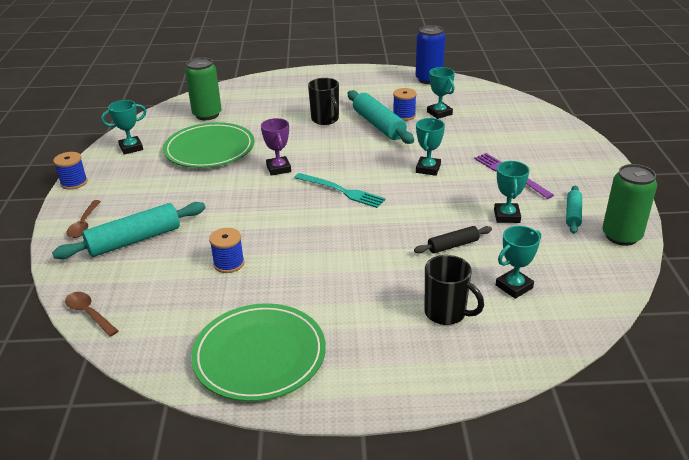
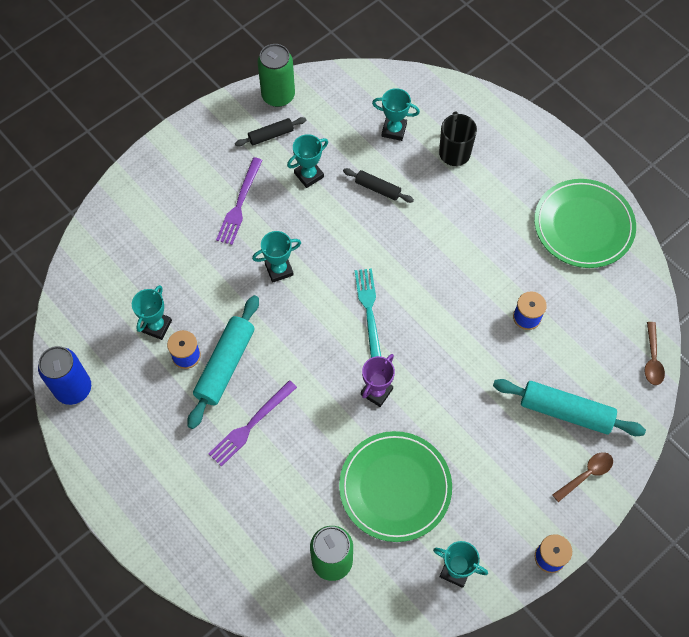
camera: 130 degrees left, 30 degrees up
(325, 120) = (251, 425): black mug -> purple fork
(573, 214) = (271, 135): turquoise rolling pin -> black rolling pin

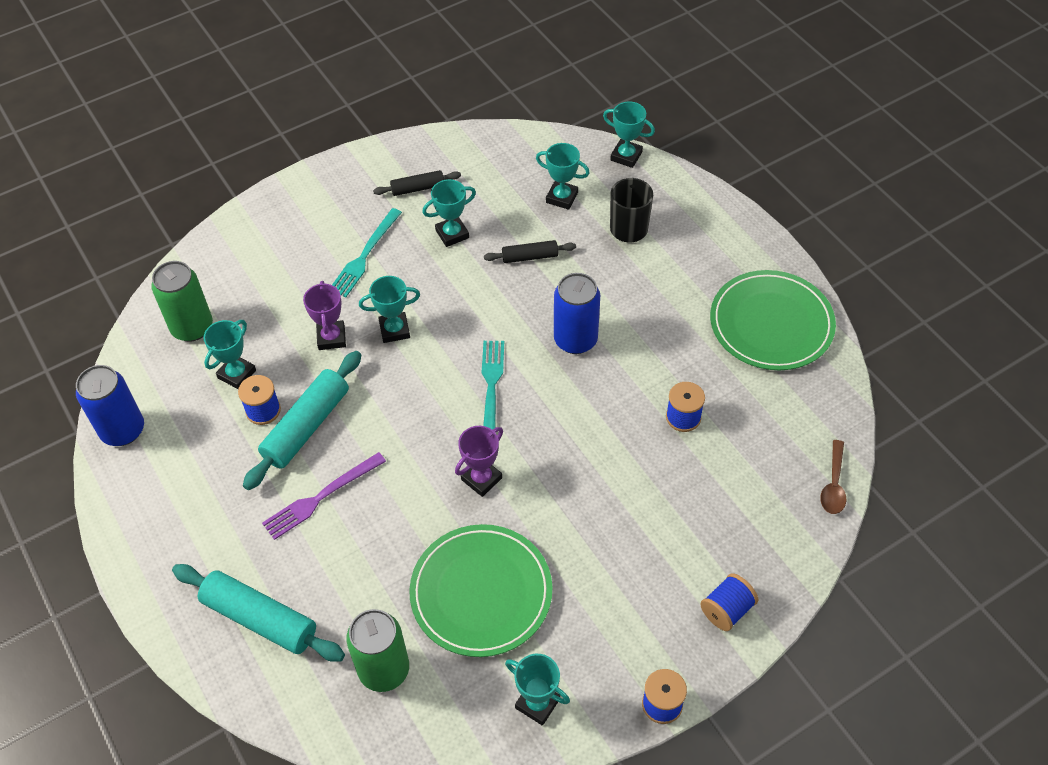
camera: 10 degrees right, 10 degrees down
(228, 283) = (331, 338): none -> purple trophy
(239, 204) = (365, 255): purple fork -> turquoise fork
(278, 96) = (435, 149): green can -> green can (192, 327)
(377, 189) = (530, 257): black rolling pin -> black rolling pin turned 45 degrees counterclockwise
(429, 260) = (575, 340): none -> blue can
(440, 84) = (626, 156): none -> turquoise trophy
(565, 411) = (713, 532): turquoise rolling pin -> turquoise rolling pin (260, 619)
(586, 474) = (726, 610): brown spoon -> blue spool

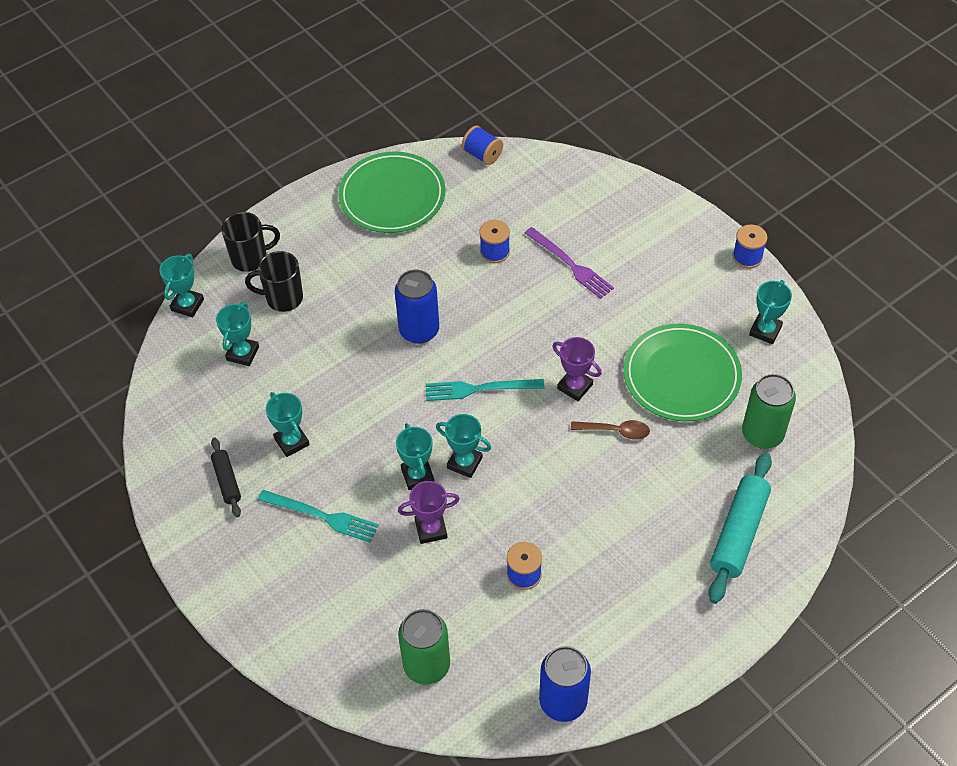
camera: 95 degrees left, 0 degrees up
(237, 374) = (483, 608): turquoise trophy -> turquoise trophy (464, 463)
(306, 426) = (538, 532): turquoise rolling pin -> none
(321, 497) = (612, 507): purple fork -> purple fork (570, 265)
(530, 257) = (321, 373): black rolling pin -> none
(683, 202) = (250, 258): none -> black mug
(726, 610) = (665, 222): blue spool -> blue spool (482, 155)
(833, 484) = (546, 160): brown spoon -> brown spoon (615, 431)

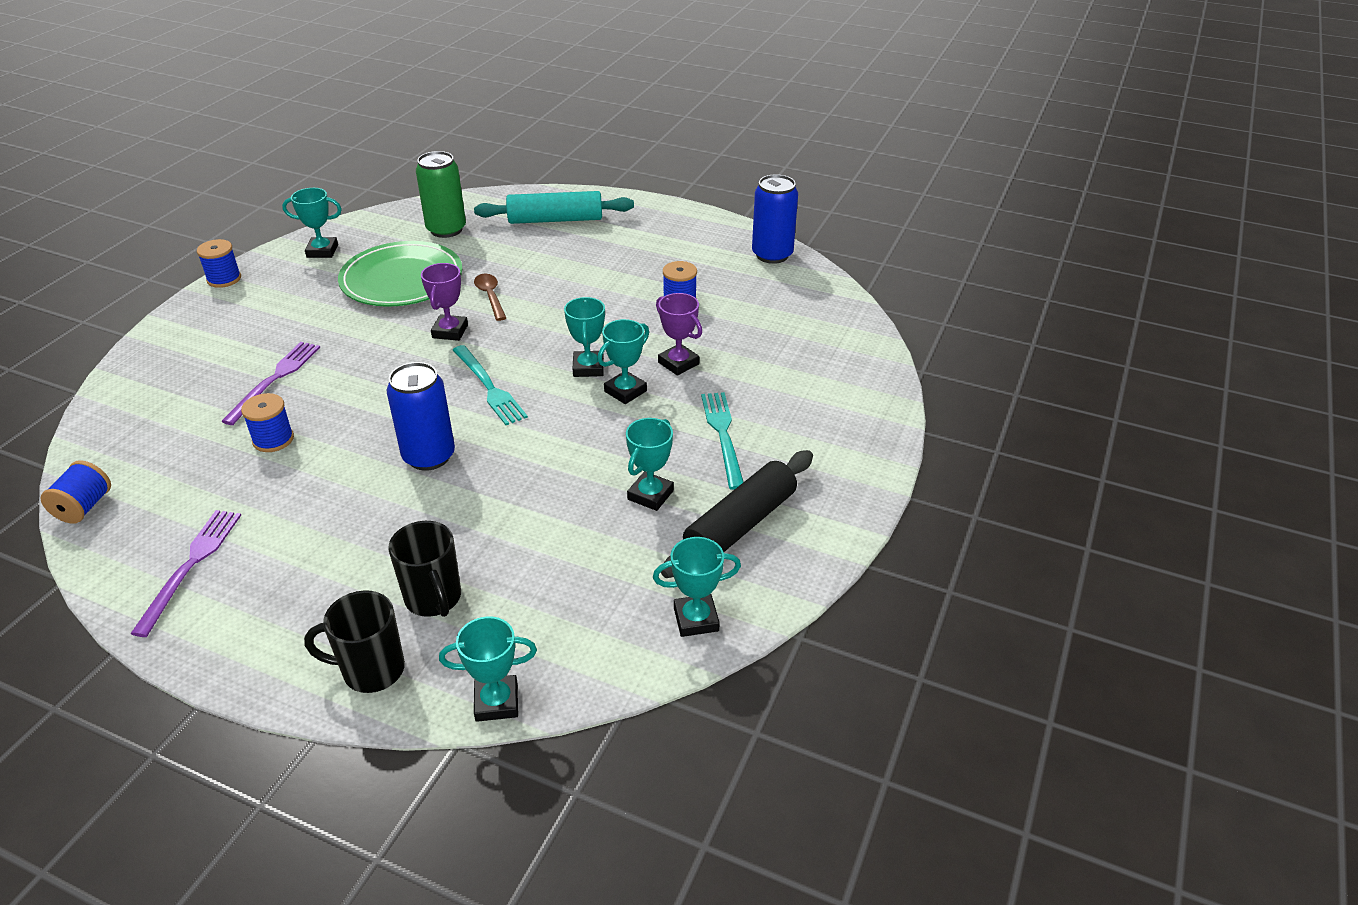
camera: 120 degrees left, 15 degrees down
(227, 481) = (740, 525): black rolling pin -> black rolling pin, size x1.81
(243, 353) = (550, 597): turquoise trophy -> turquoise trophy (696, 619)
(250, 258) = (371, 670): black mug -> black mug turned 45 degrees counterclockwise
(392, 196) = (191, 566): green plate -> purple fork
(427, 665) = (809, 323): green can -> none

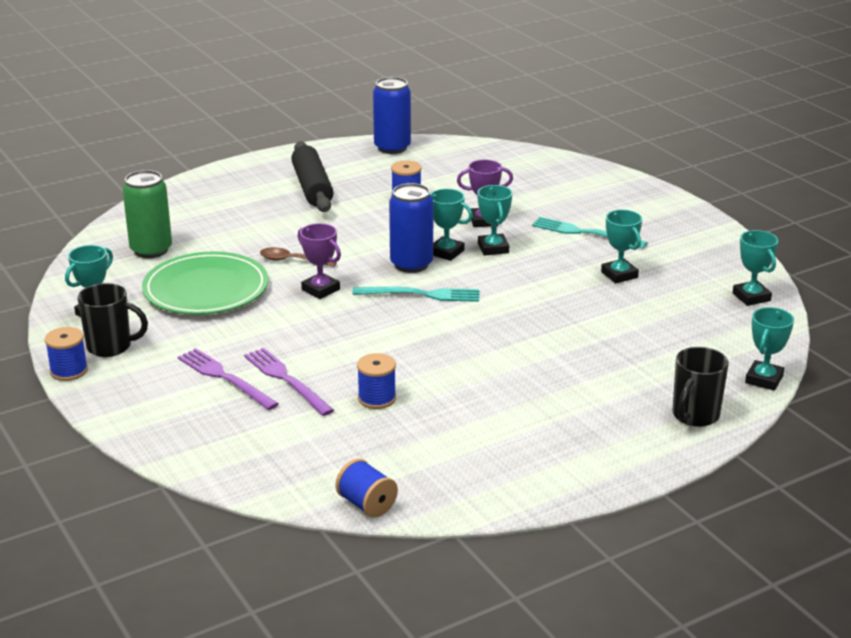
camera: 55 degrees left, 10 degrees down
(191, 566) = (505, 466): purple fork -> purple fork (225, 378)
(429, 456) = (481, 339): blue can -> blue can (411, 264)
(434, 599) = (645, 376): black mug -> black mug (111, 347)
(555, 220) = (211, 203): turquoise rolling pin -> none
(696, 619) = (751, 297): turquoise trophy -> turquoise trophy turned 45 degrees counterclockwise
(740, 525) = (680, 257): black rolling pin -> black rolling pin (312, 187)

